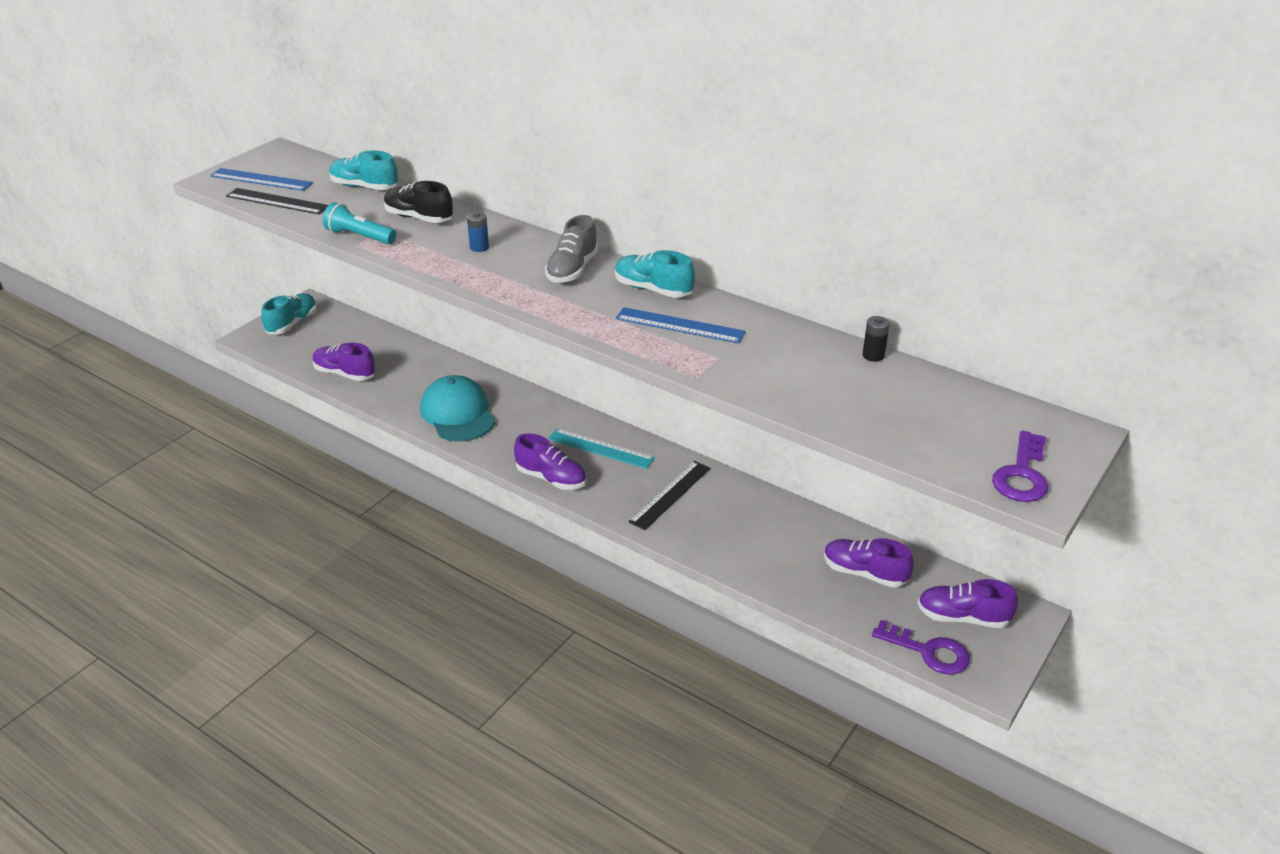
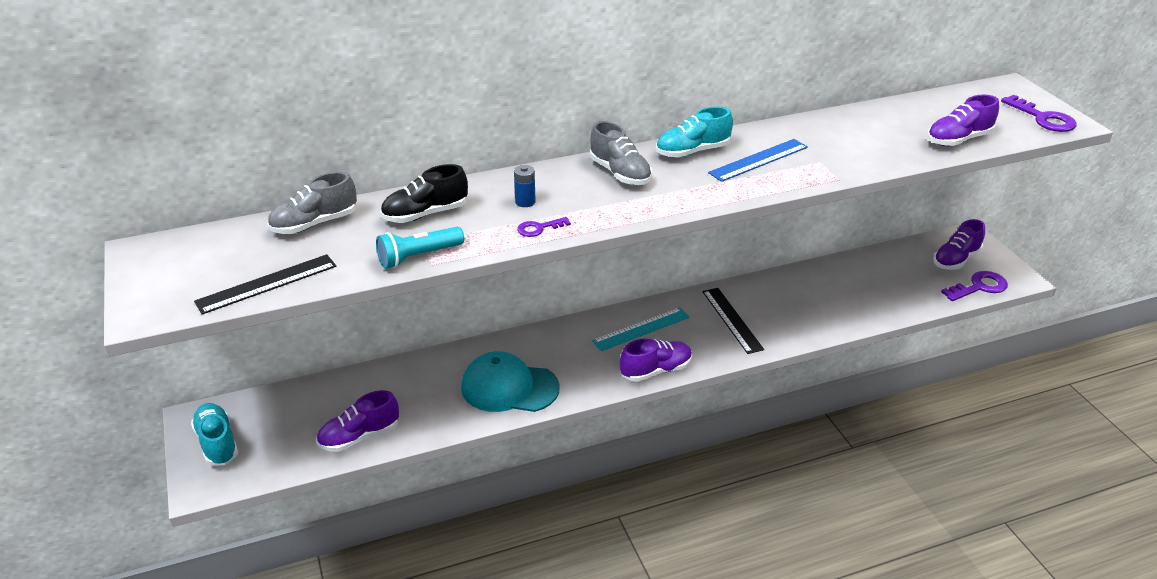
camera: 55 degrees left, 0 degrees up
(261, 180) = (197, 280): blue ruler -> none
(364, 187) = (314, 224): turquoise shoe -> grey shoe
(446, 266) = (539, 228): none -> purple key
(864, 573) = (887, 276): purple shoe -> purple shoe (958, 140)
(873, 355) = (868, 109): black battery -> none

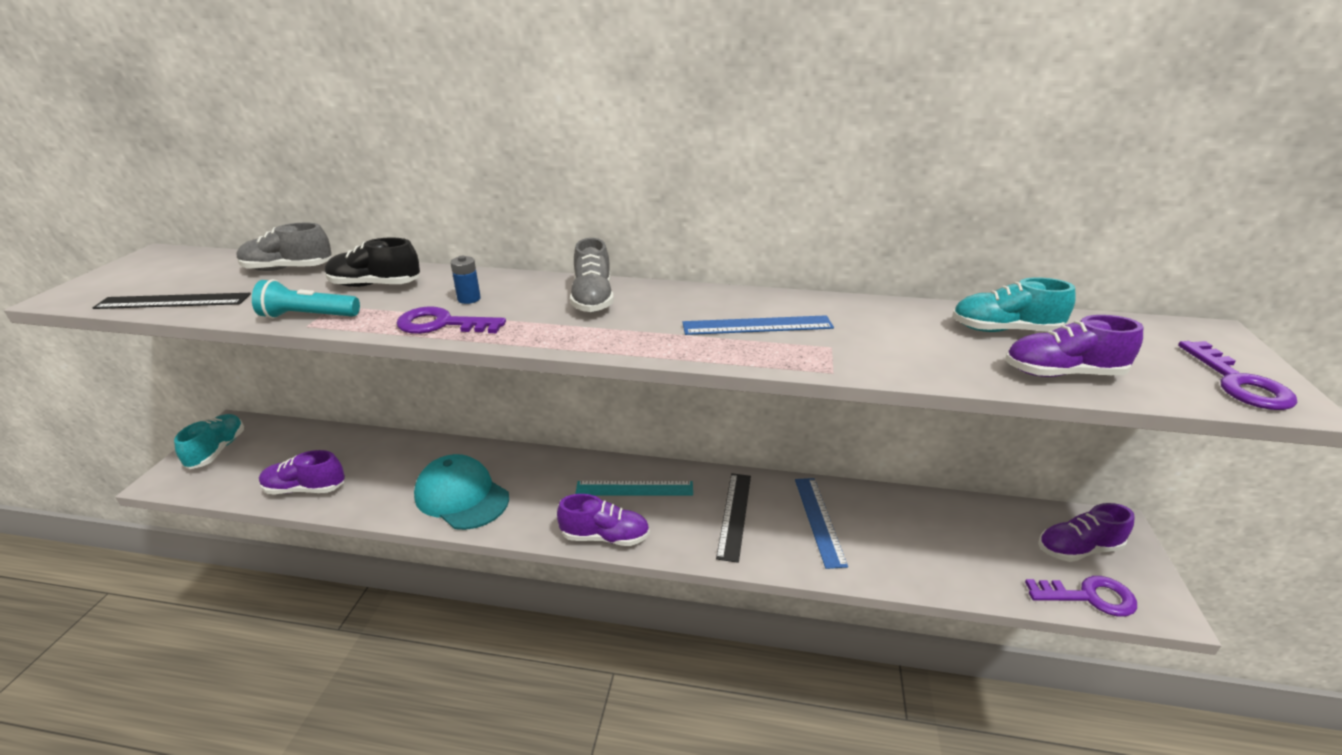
camera: 30 degrees right, 5 degrees down
(539, 228) = (441, 324): purple key -> purple key, size x1.73
(692, 152) = (694, 299): turquoise shoe -> turquoise shoe (1004, 330)
(791, 301) = (819, 520): none -> blue ruler

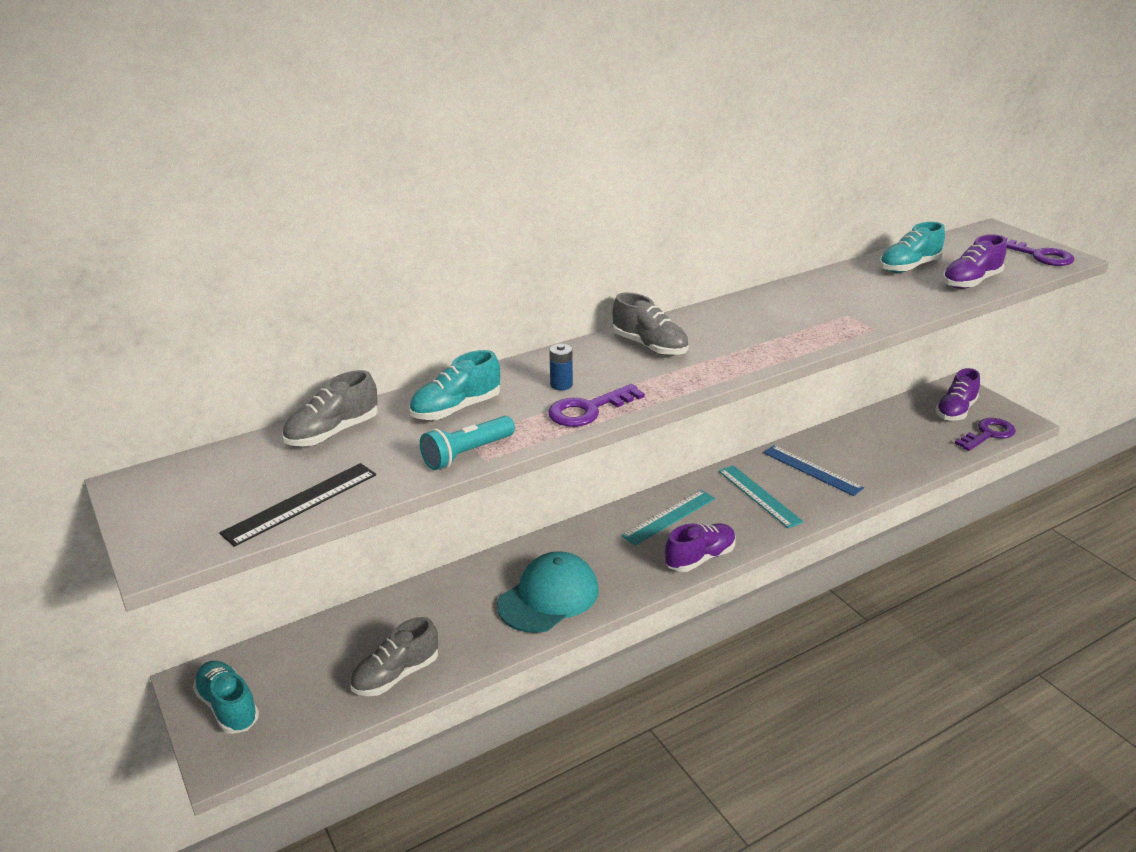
camera: 40 degrees left, 0 degrees up
(305, 489) = (396, 675): purple shoe -> grey shoe
(375, 285) = (456, 409): black shoe -> turquoise shoe
(461, 496) = (548, 597): turquoise cap -> turquoise cap turned 135 degrees clockwise
(734, 515) = (759, 496): black ruler -> turquoise ruler
(757, 326) = (786, 319): blue ruler -> none

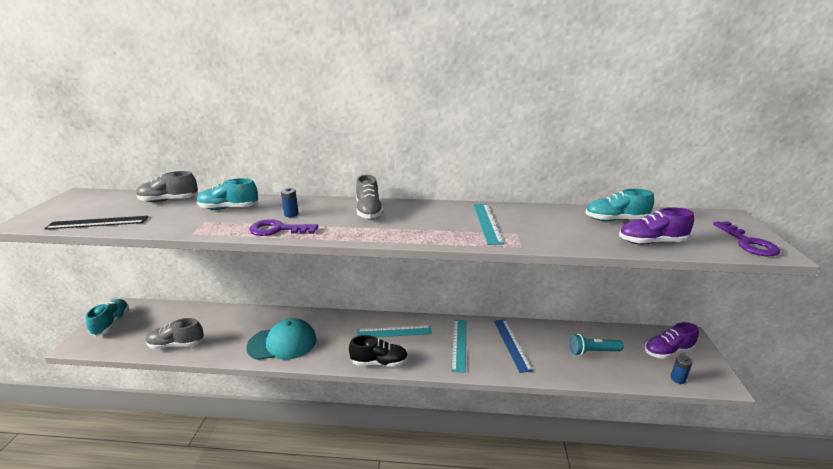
camera: 35 degrees right, 5 degrees down
(467, 454) = (190, 228): turquoise flashlight -> turquoise flashlight (592, 351)
(700, 558) = (379, 362): purple shoe -> black shoe
(801, 313) = (487, 223): none -> turquoise ruler
(988, 434) = (677, 379): purple key -> blue battery

